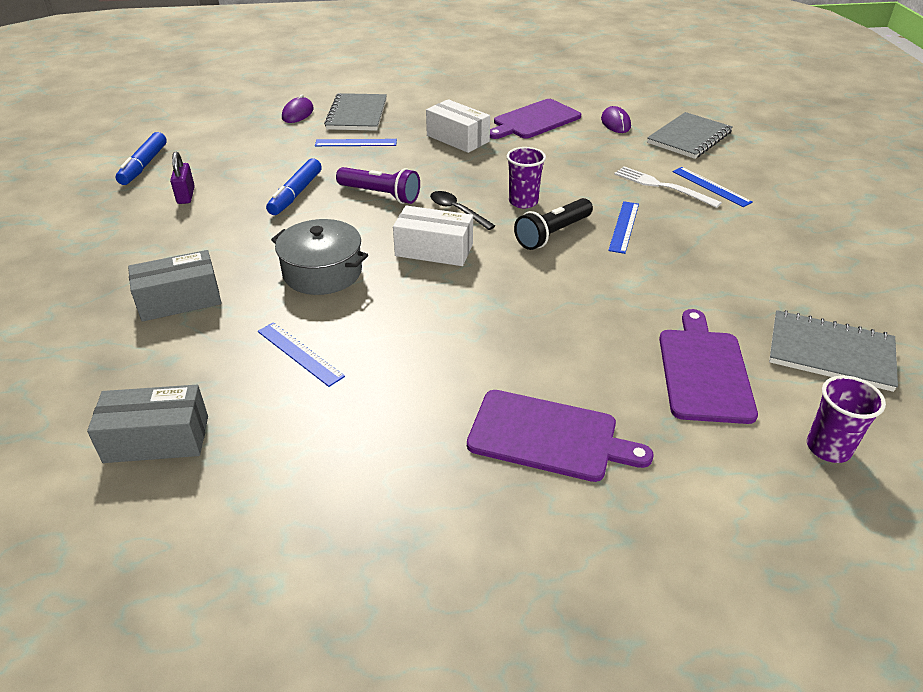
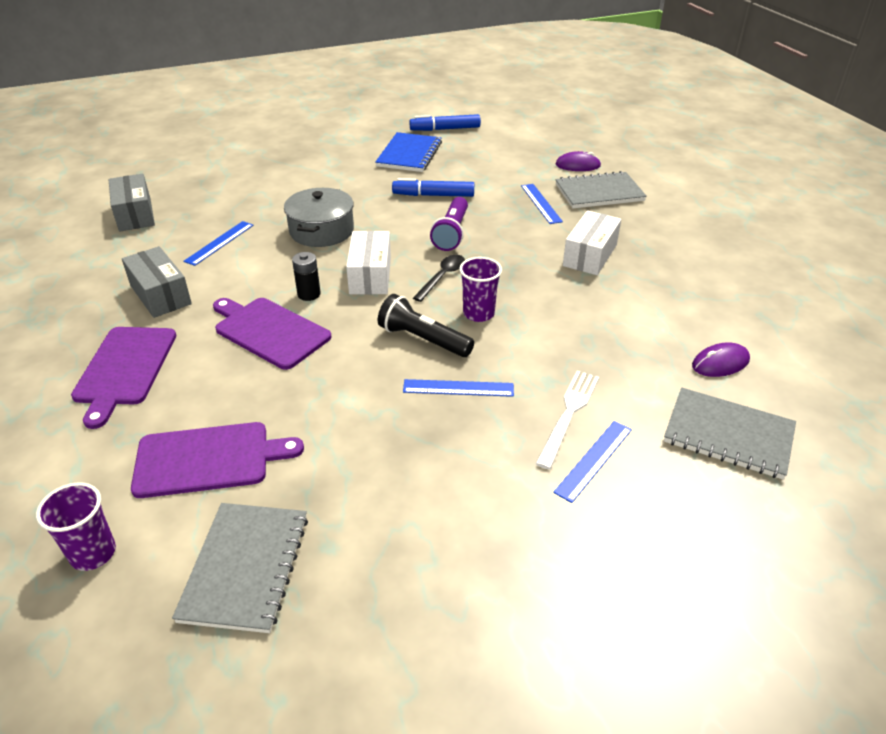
camera: 75 degrees right, 0 degrees up
(180, 300) = (274, 186): grey box -> grey box (160, 295)
(186, 195) = (409, 154): purple padlock -> blue notebook
(451, 291) = (309, 294): none -> black battery
(534, 120) = (674, 298): purple cutting board -> purple cutting board (269, 331)

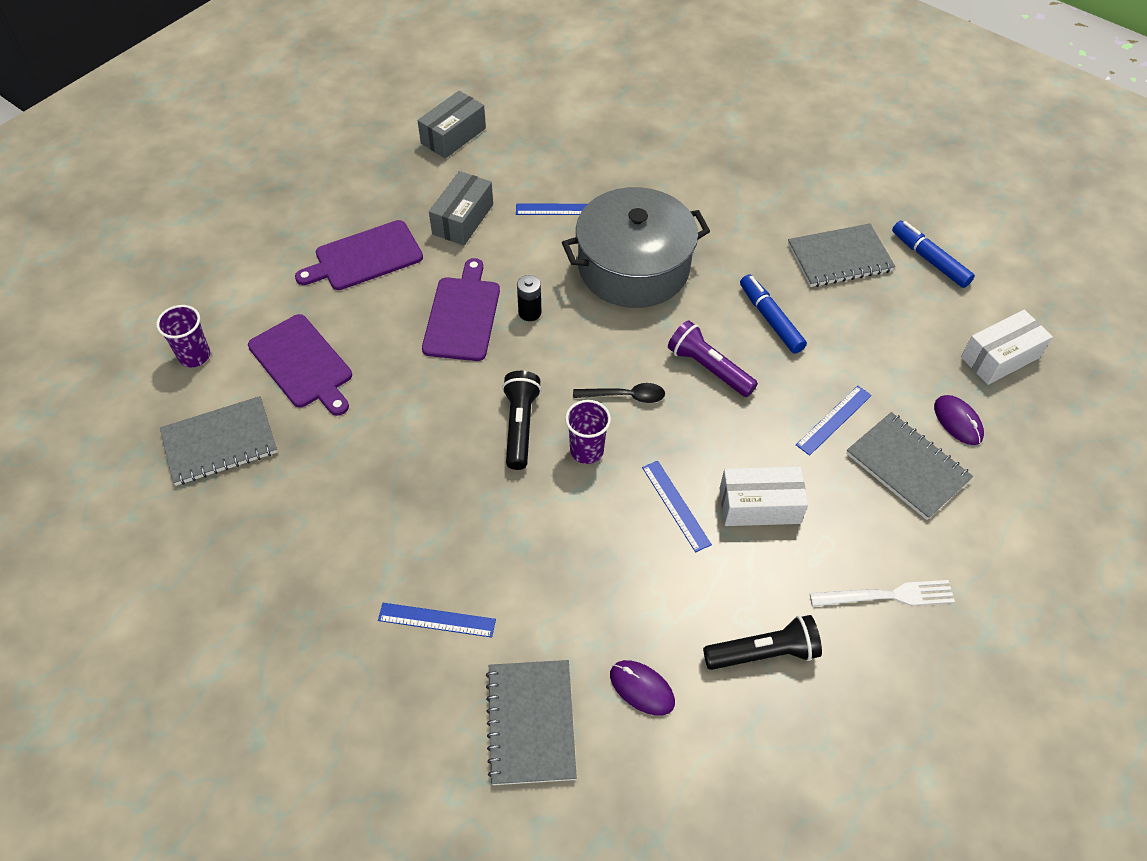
camera: 60 degrees right, 15 degrees up
(135, 214) = (559, 130): grey box -> grey box (453, 136)
(321, 231) = (633, 267): grey pot -> grey pot, size x1.59
(370, 275) = (588, 341): white box -> white box (1000, 357)
(409, 154) = (839, 258): blue notebook -> grey notebook
(452, 233) = (708, 368): purple flashlight -> purple flashlight turned 60 degrees clockwise
(458, 388) = (471, 482): blue ruler -> blue ruler (676, 505)
(568, 414) = (484, 579): white fork -> white fork (887, 596)
(714, 297) = (763, 653): none -> black flashlight

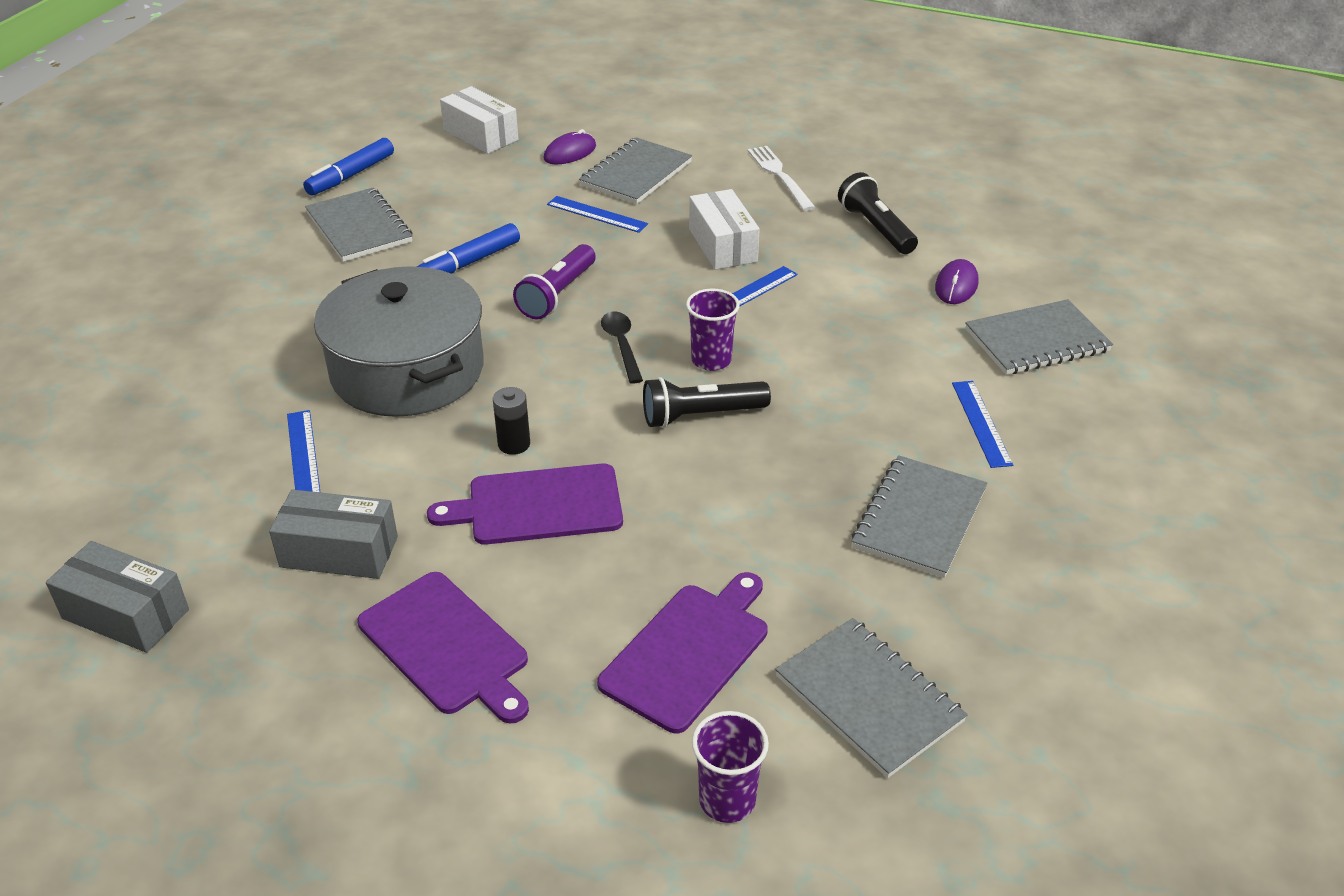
camera: 105 degrees left, 15 degrees down
(351, 530) = (919, 519): none -> grey notebook

